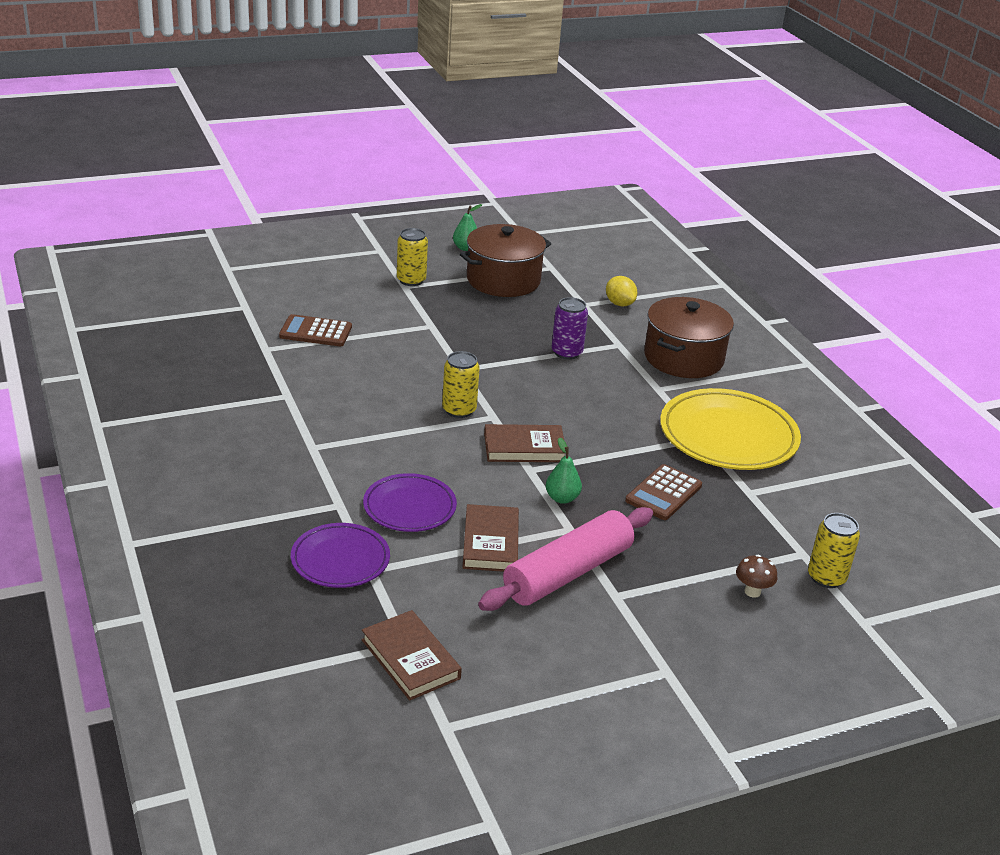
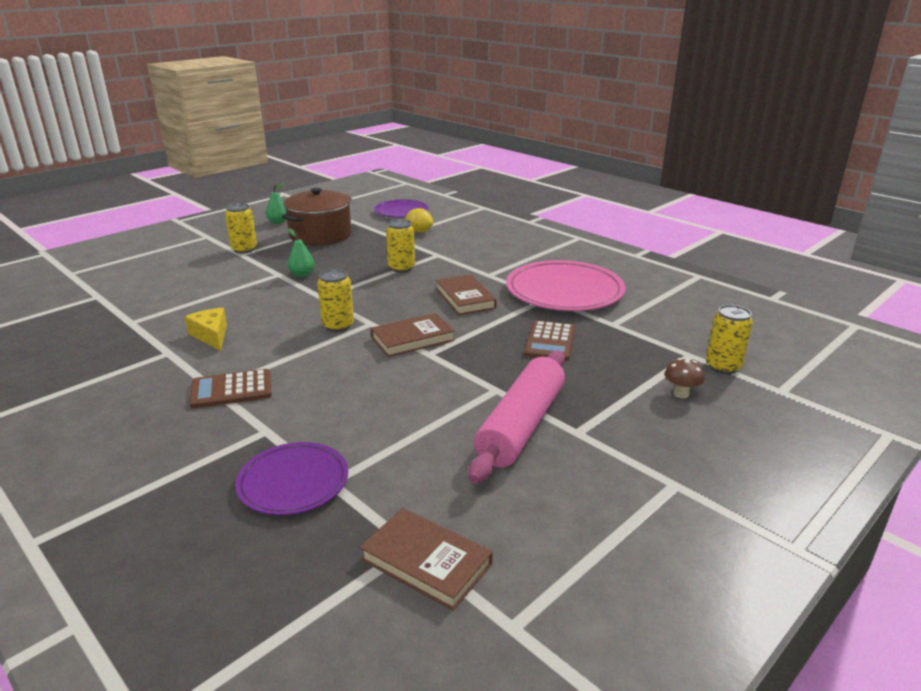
camera: 20 degrees left, 5 degrees down
(315, 332) = (175, 300): brown calculator -> brown calculator (231, 390)
(333, 387) = (211, 335): none -> yellow cheese
(409, 507) = (338, 413): purple plate -> purple plate (401, 212)
(490, 542) = (434, 421): brown book -> brown book (465, 298)
(562, 498) = (471, 368): green pear -> green pear (302, 275)
(567, 352) = (401, 268): purple can -> yellow can
(683, 358) = (491, 252): brown pot -> none
(728, 436) = (564, 291): yellow plate -> pink plate

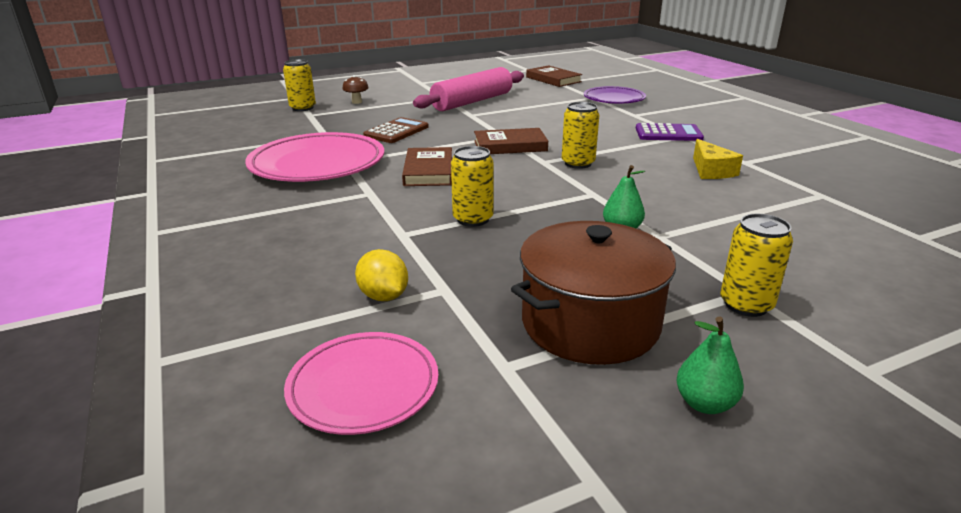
camera: 160 degrees left, 0 degrees up
(231, 390) = (668, 133): brown calculator -> purple calculator
(401, 212) = (363, 386): purple plate -> pink plate

